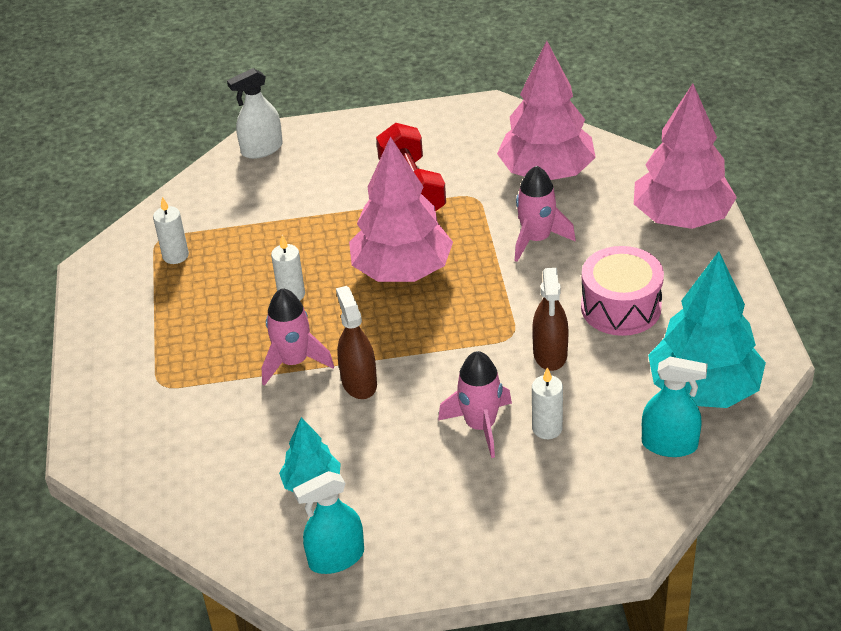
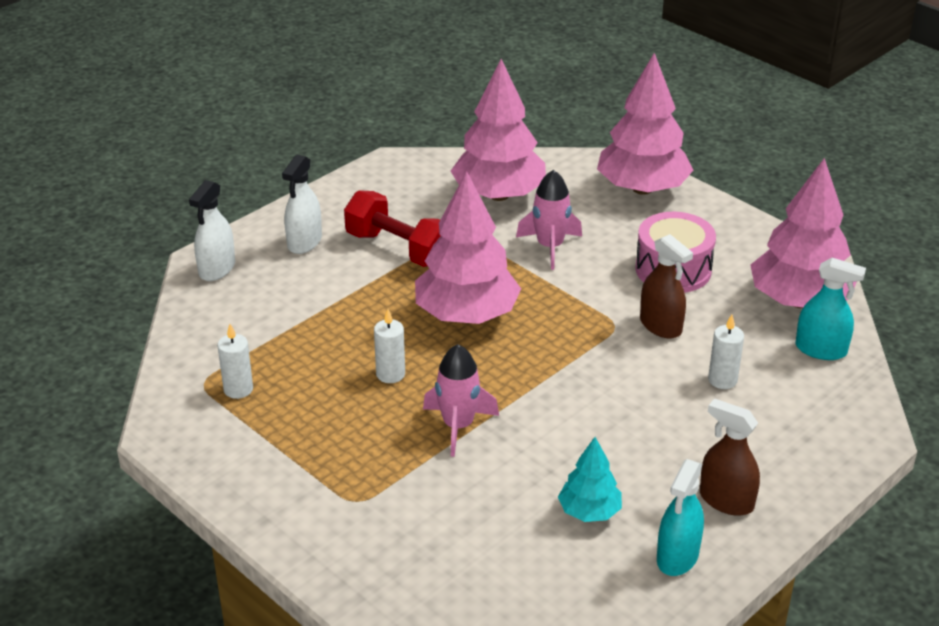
camera: 40 degrees left, 5 degrees down
(347, 153) = (304, 242): none -> white spray bottle
(359, 382) = (534, 416): brown spray bottle -> brown spray bottle (726, 500)
(480, 426) = (670, 402): pink rocket -> none
(669, 444) = (821, 349): turquoise spray bottle -> turquoise spray bottle turned 45 degrees clockwise
(704, 389) = (799, 301): turquoise tree -> pink tree

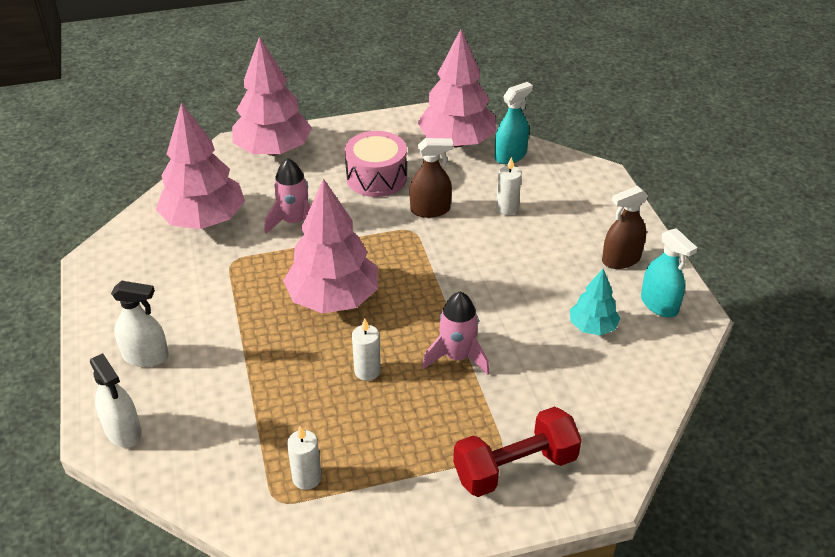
camera: 60 degrees left, 5 degrees up
(304, 242) = (146, 356): white spray bottle -> white spray bottle turned 45 degrees counterclockwise
(399, 249) = (214, 302): red dumbbell -> red dumbbell (515, 467)

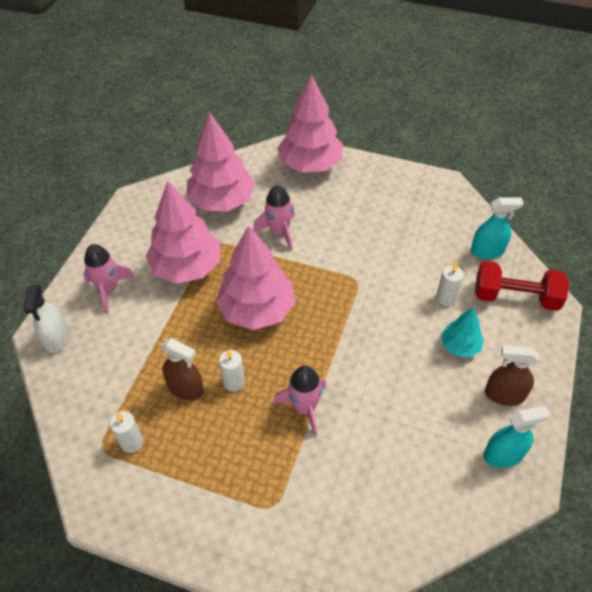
camera: 35 degrees right, 10 degrees up
(146, 356) = (109, 289): white spray bottle -> pink rocket
(376, 178) = (366, 222): pink drum -> none
(430, 210) = (384, 270): brown spray bottle -> brown spray bottle (186, 388)
(457, 142) = (453, 218): pink tree -> pink tree (187, 267)
(515, 467) = (272, 526): red dumbbell -> red dumbbell (515, 297)
(592, 327) = (429, 443): turquoise tree -> turquoise tree (459, 346)
(659, 304) = (503, 455): turquoise spray bottle -> turquoise spray bottle turned 105 degrees counterclockwise

